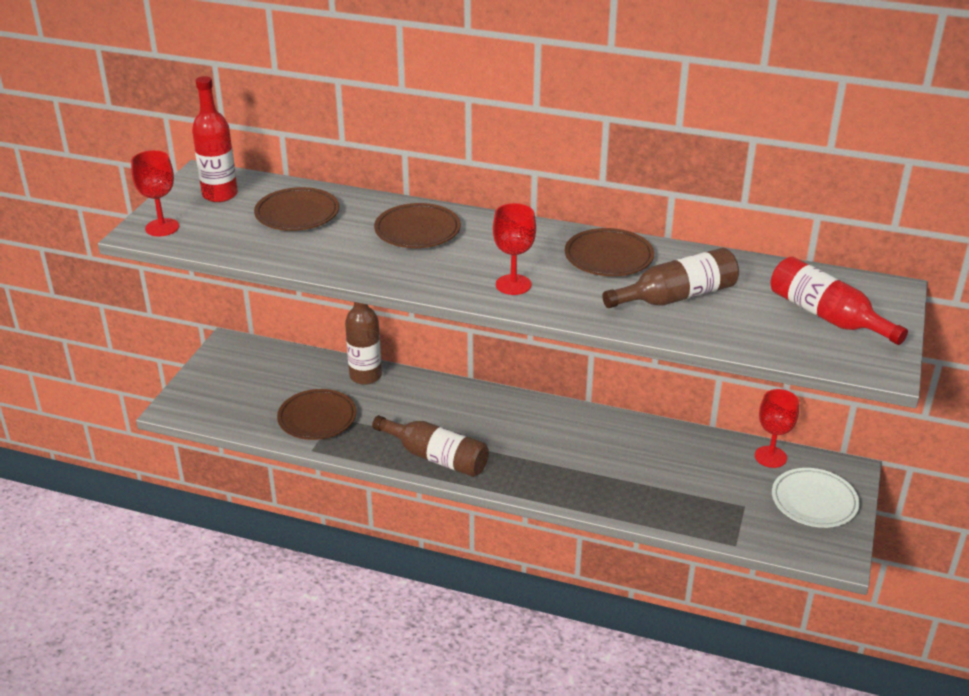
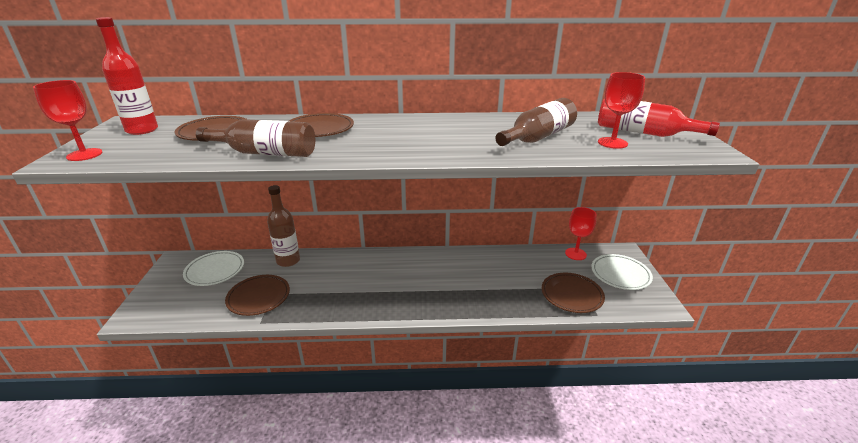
camera: 20 degrees left, 5 degrees down
(273, 370) = (215, 271): none -> white plate
(436, 457) = (361, 305): brown bottle -> brown bottle (265, 153)
(513, 285) = (415, 147): red goblet -> red goblet (612, 143)
(608, 257) = (471, 125): brown plate -> brown plate (571, 295)

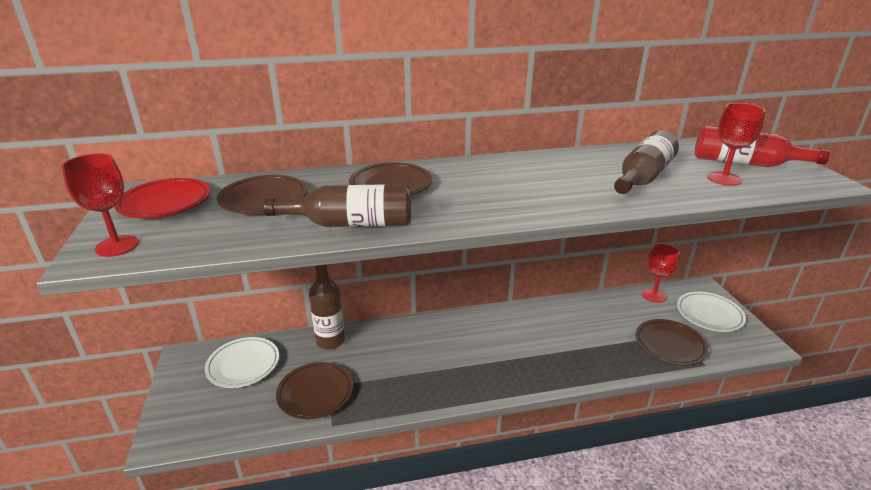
camera: 10 degrees left, 0 degrees up
(142, 130) = (165, 203): red bottle -> red plate

